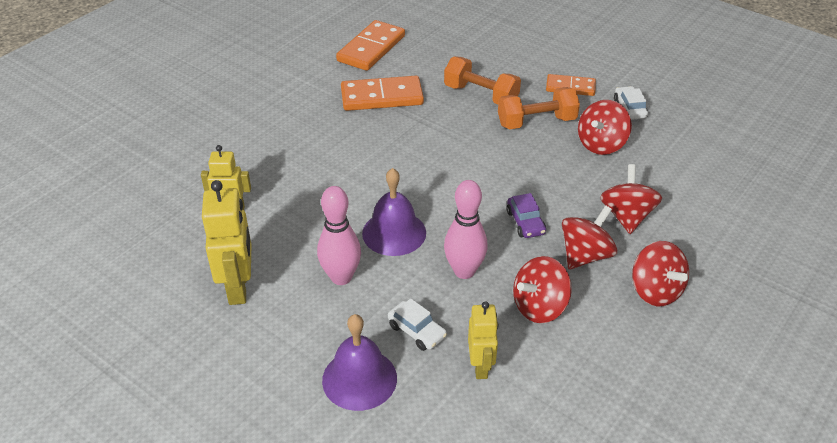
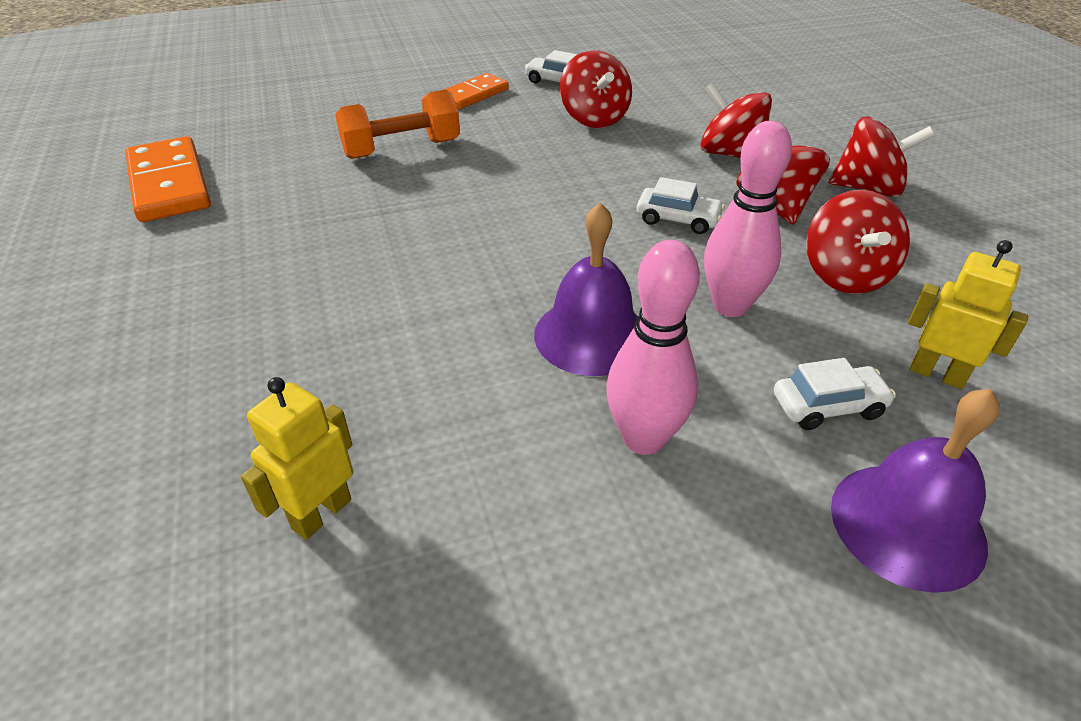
camera: 55 degrees left, 0 degrees up
(238, 288) = (556, 604): yellow robot -> none
(382, 97) = (286, 220): orange domino -> none
(525, 222) = (678, 219): purple car -> white car
(536, 122) = (504, 137): orange dumbbell -> none

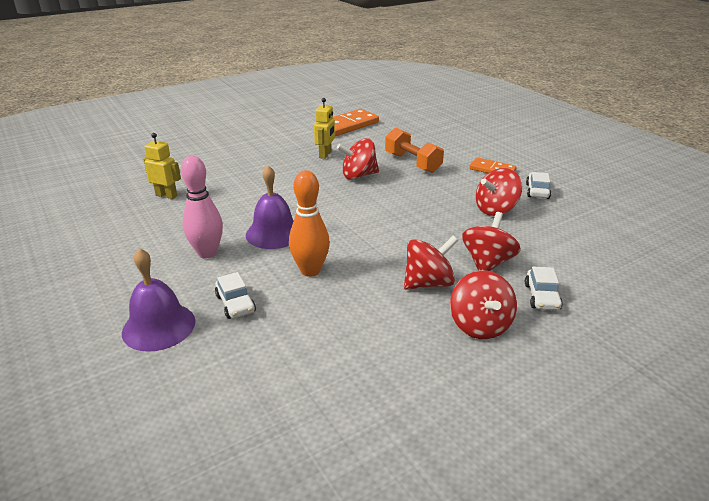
camera: 75 degrees right, 10 degrees down
(678, 219) = (389, 248): white car -> white car (541, 297)
(730, 306) = (310, 271): pink bowling pin -> orange bowling pin
(845, 275) = (357, 312): red spinning top -> red spinning top (358, 175)
(937, 374) = (269, 344): yellow robot -> yellow robot (325, 155)

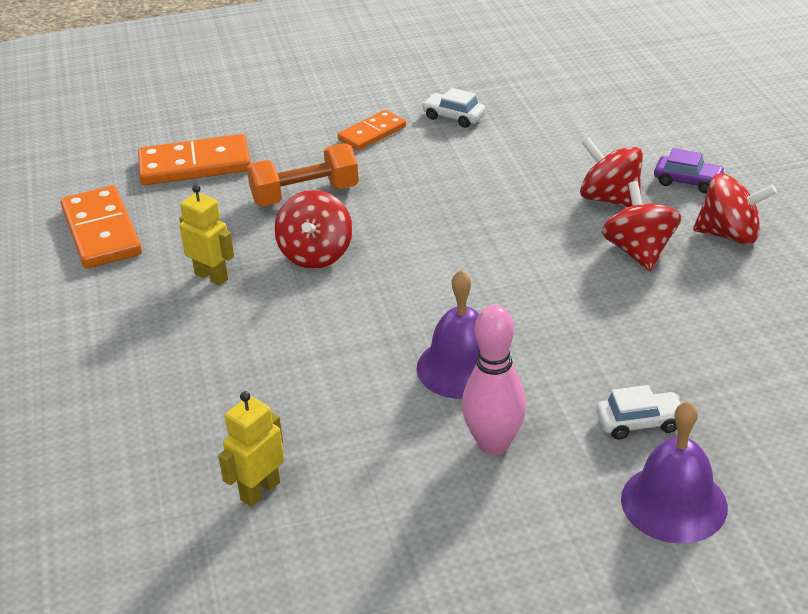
camera: 70 degrees left, 5 degrees up
(310, 271) = (580, 343): orange bowling pin -> none
(418, 133) = (195, 165): none -> orange domino
(495, 209) = (486, 160): red spinning top -> none
(541, 297) = (688, 181): white car -> purple car

